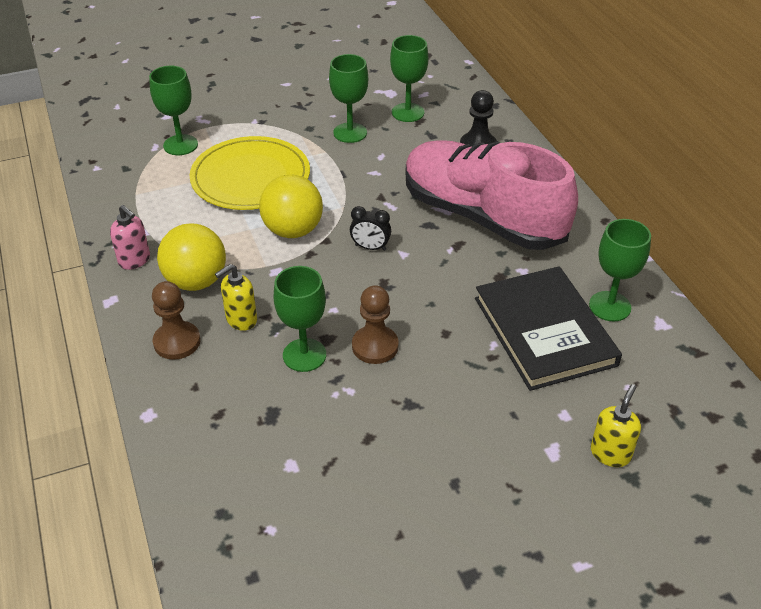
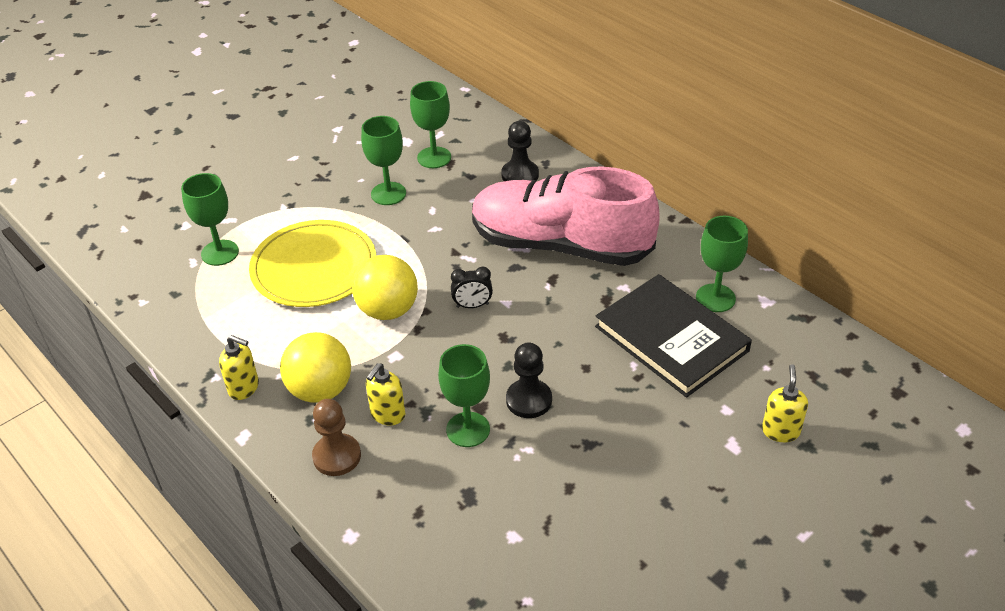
camera: 20 degrees left, 0 degrees up
(134, 260) = (244, 388): pink soap dispenser -> yellow soap dispenser
(375, 346) = (529, 400): brown pawn -> black pawn

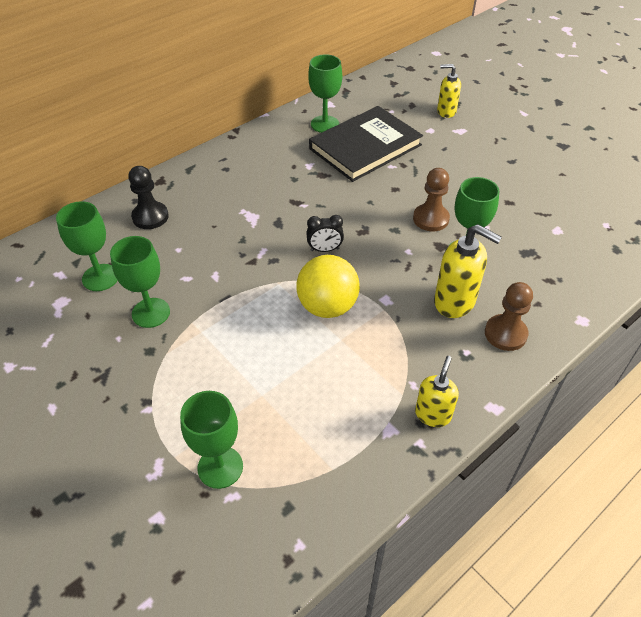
camera: 90 degrees left, 5 degrees up
(314, 268) = (260, 369): yellow plate -> none
(320, 390) = (431, 351): yellow ball -> none
(387, 414) = (455, 302): yellow soap dispenser -> yellow soap dispenser, size x1.55
(472, 305) = (324, 249): black clock -> black clock turned 90 degrees clockwise
(529, 400) = (430, 219): black pawn -> brown pawn
(560, 245) = (254, 195): pink shoe -> none

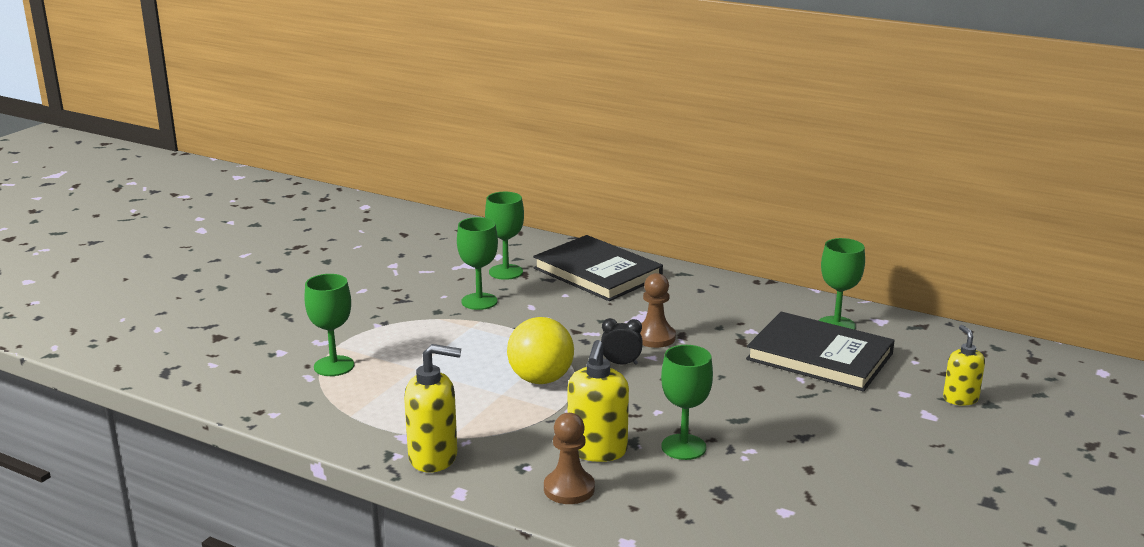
camera: 70 degrees right, 25 degrees down
(150, 217) = (597, 273): black pawn -> black book
(324, 249) = (621, 363): black clock -> black clock turned 120 degrees clockwise
(430, 219) = (725, 417): brown pawn -> brown pawn (655, 337)
(433, 414) = (434, 457): yellow soap dispenser -> yellow soap dispenser, size x1.55

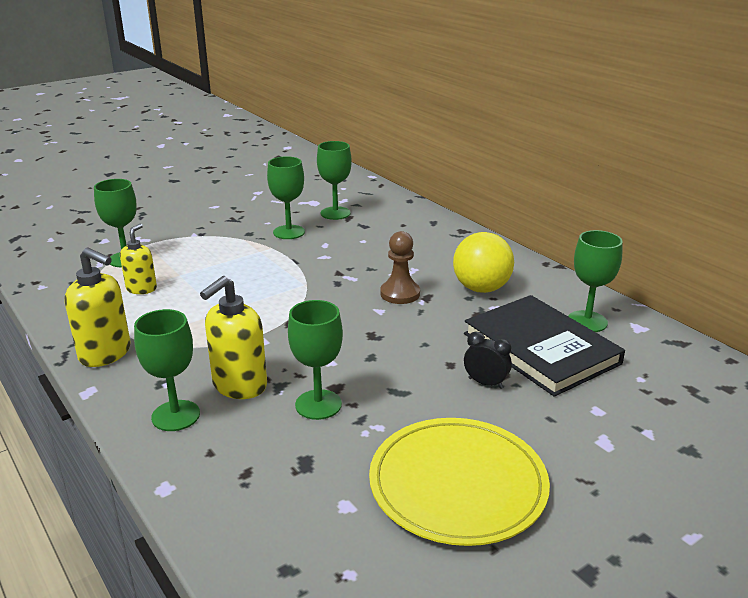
camera: 25 degrees right, 5 degrees up
(541, 379) = (264, 308): yellow ball -> yellow ball (481, 288)
(569, 489) = (176, 416): brown pawn -> green goblet
(597, 273) = (409, 228): black book -> none
(621, 363) = (346, 310): black clock -> black clock (485, 383)
(851, 473) = (457, 484): none -> yellow plate
(960, 399) = (658, 434): yellow soap dispenser -> yellow soap dispenser (141, 289)

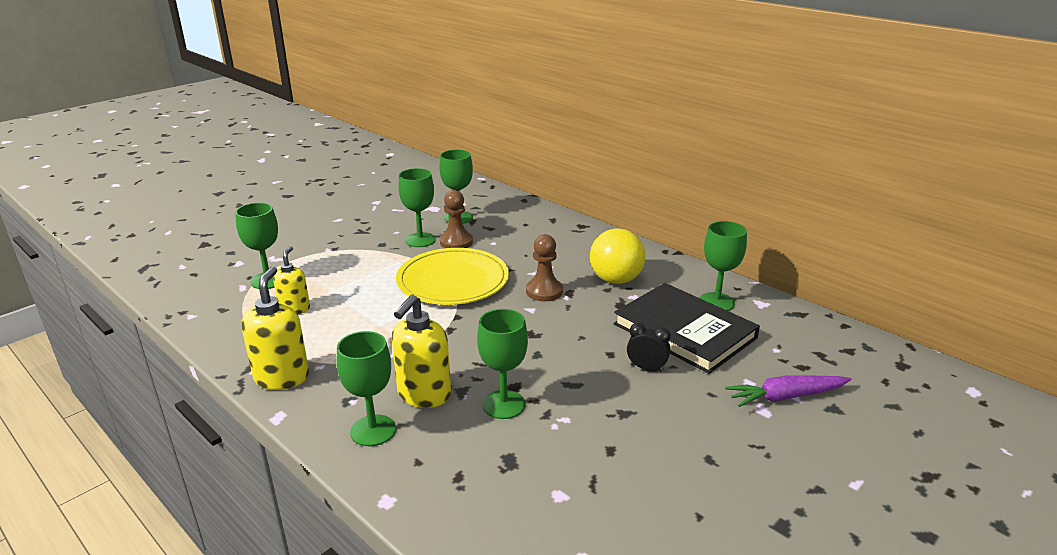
camera: 10 degrees left, 0 degrees up
(105, 354) = (282, 377): yellow soap dispenser -> yellow soap dispenser turned 105 degrees counterclockwise
(325, 237) = (456, 242): none -> brown pawn
(457, 484) = (651, 463): yellow plate -> yellow plate (453, 281)
(636, 431) = (786, 397): none -> purple carrot

